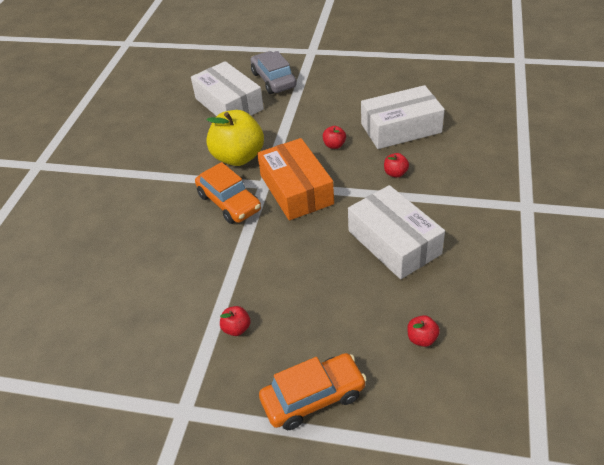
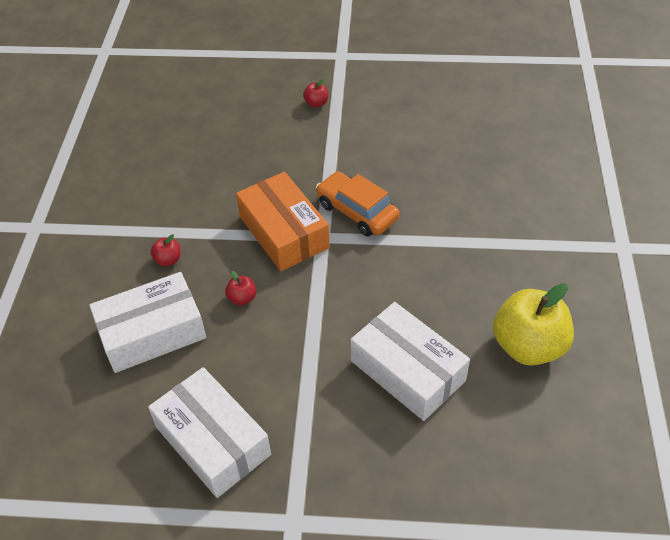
camera: 170 degrees right, 5 degrees up
(238, 157) = (364, 273): yellow apple -> yellow apple (528, 346)
(273, 80) = (349, 431): grey car -> none
(313, 397) = (249, 69): orange car -> none
(394, 242) = (179, 181): white box -> white box (213, 440)
(422, 339) = (166, 108): red apple -> none

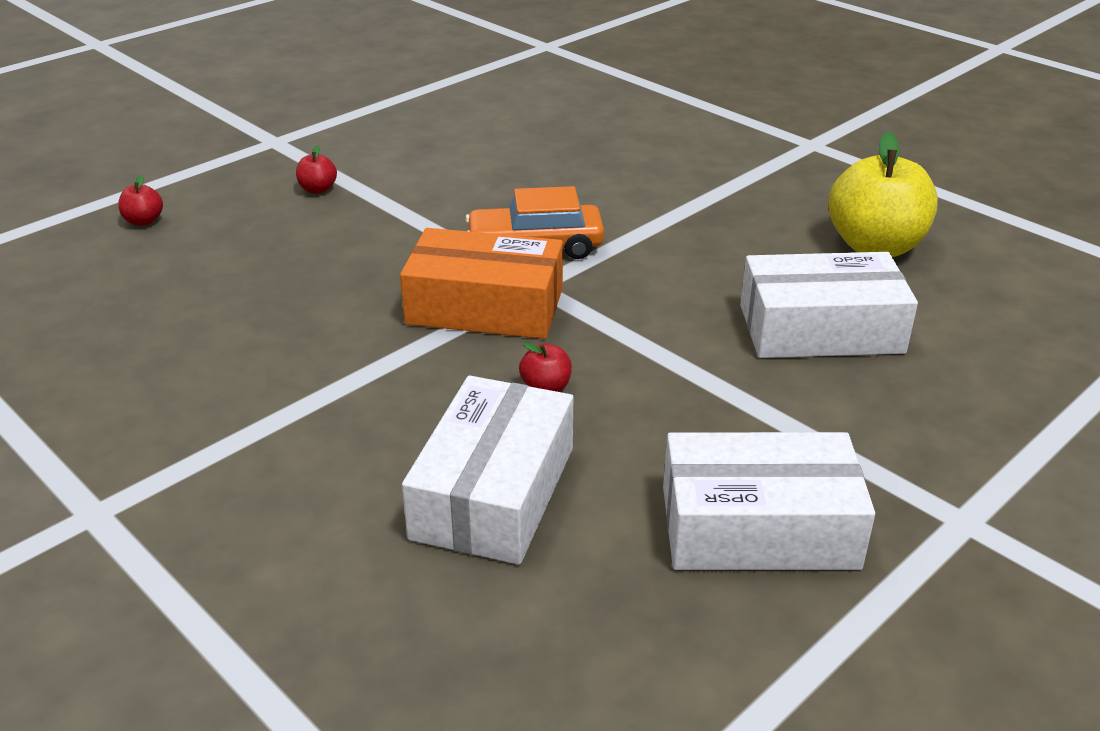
camera: 50 degrees left, 15 degrees down
(168, 260) = (382, 415): red apple -> red apple (144, 221)

